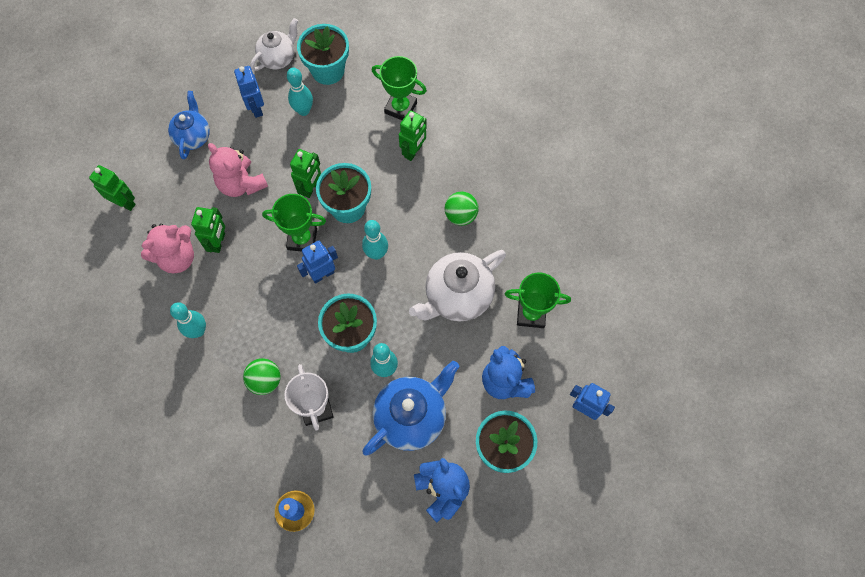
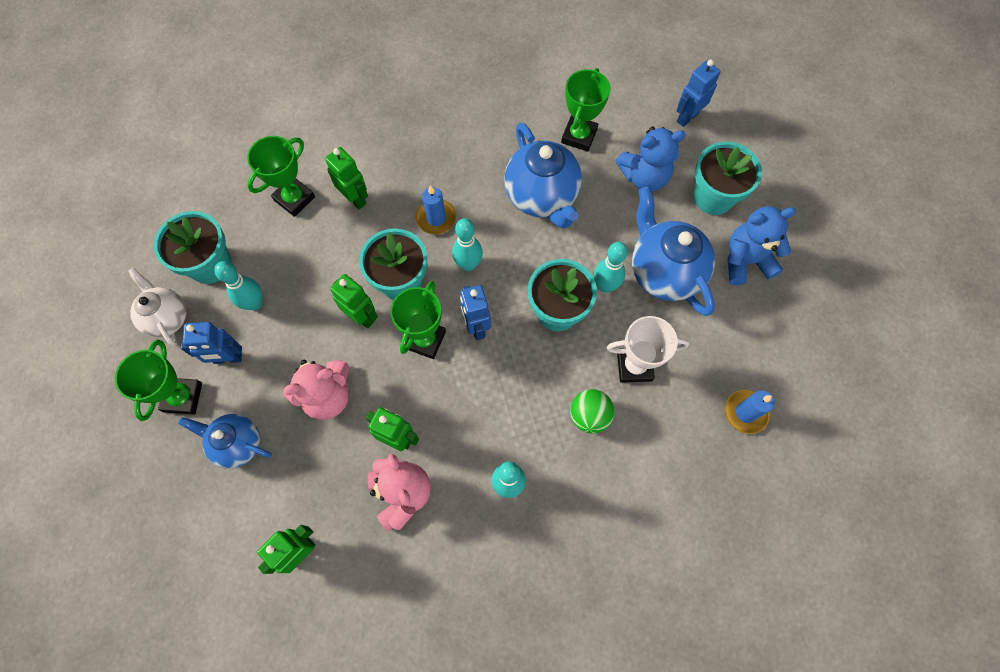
camera: 75 degrees left, 0 degrees up
(220, 90) = (182, 397): none -> green trophy
(412, 217) = (436, 218): none -> blue candle
(457, 297) = (542, 197): white teapot -> blue teapot
(460, 215) = (449, 171): green ball -> none

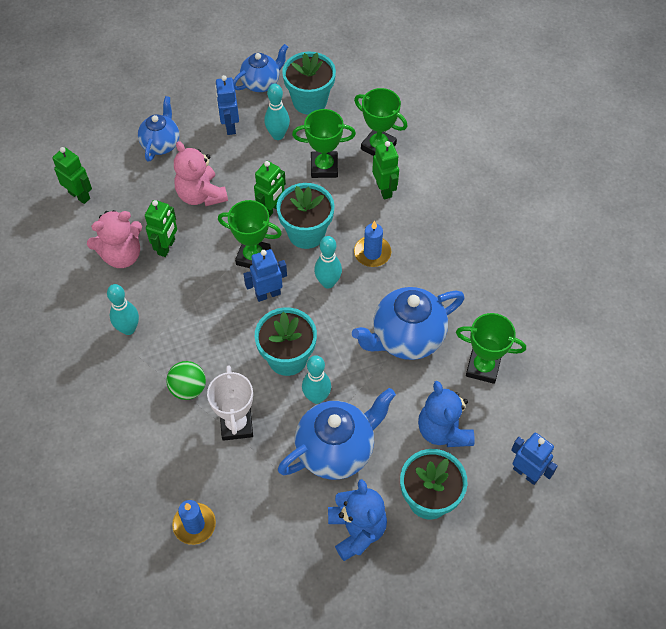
camera: 85 degrees right, 10 degrees down
(167, 318) = (261, 83): white teapot -> blue teapot
(182, 397) = (197, 104): green trophy -> green trophy (324, 167)
(355, 198) = (384, 190): green robot -> green robot turned 60 degrees counterclockwise

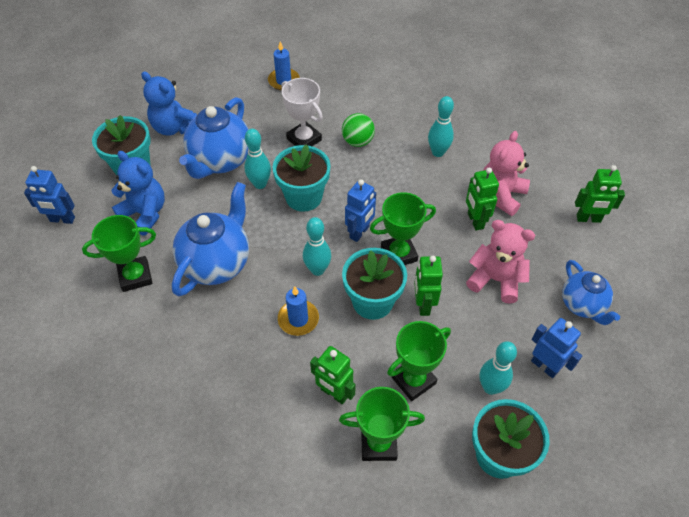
camera: 145 degrees right, 5 degrees down
(261, 83) = (570, 443): blue teapot -> none

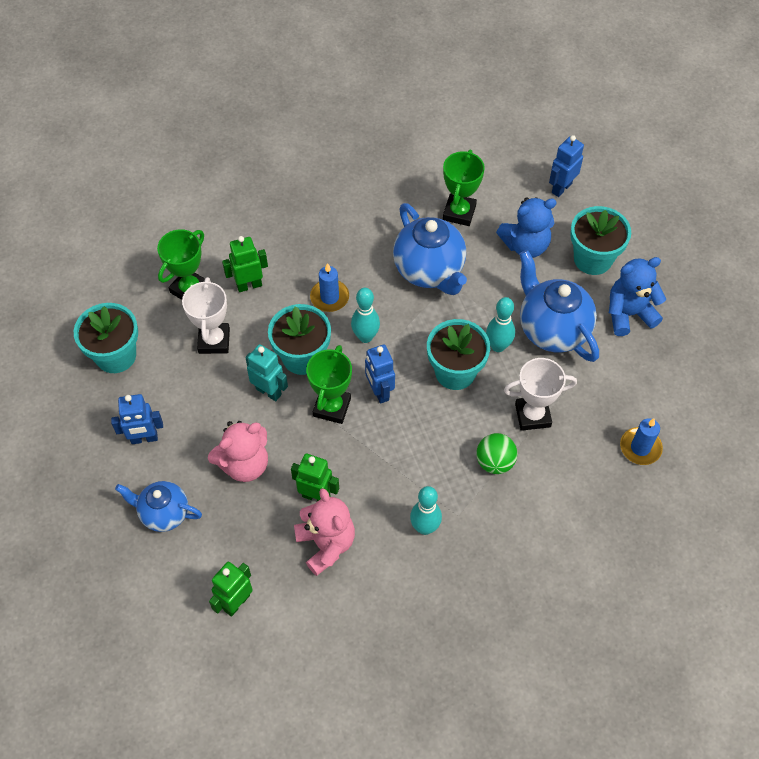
camera: 125 degrees right, 5 degrees up
(413, 380) = (214, 341): green trophy -> white trophy
(423, 305) = (269, 391): green robot -> turquoise robot
(490, 387) = (163, 387): turquoise bowling pin -> none

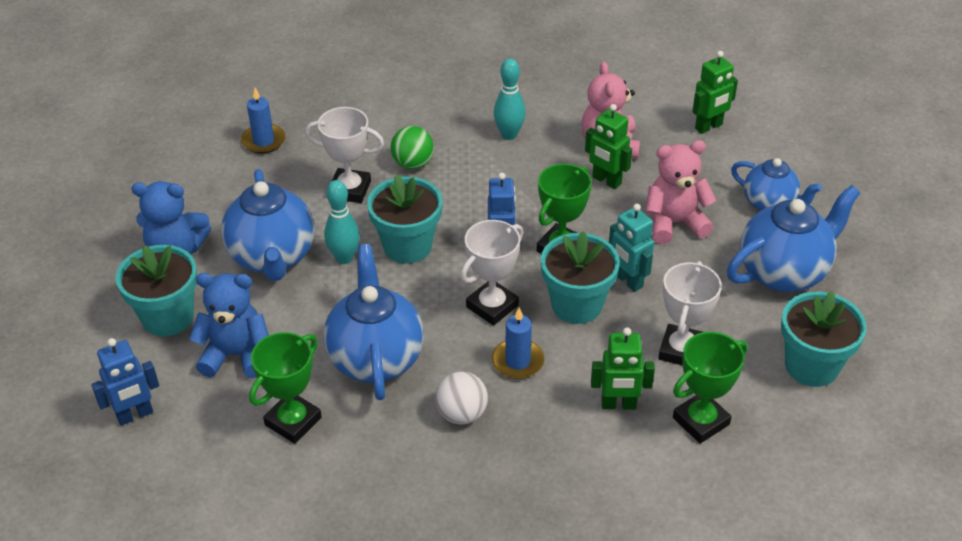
camera: 160 degrees left, 15 degrees down
(144, 438) = (784, 272): blue robot -> blue teapot
(352, 248) = (462, 414): none -> white ball
(365, 337) = (492, 306): turquoise bowling pin -> white trophy

